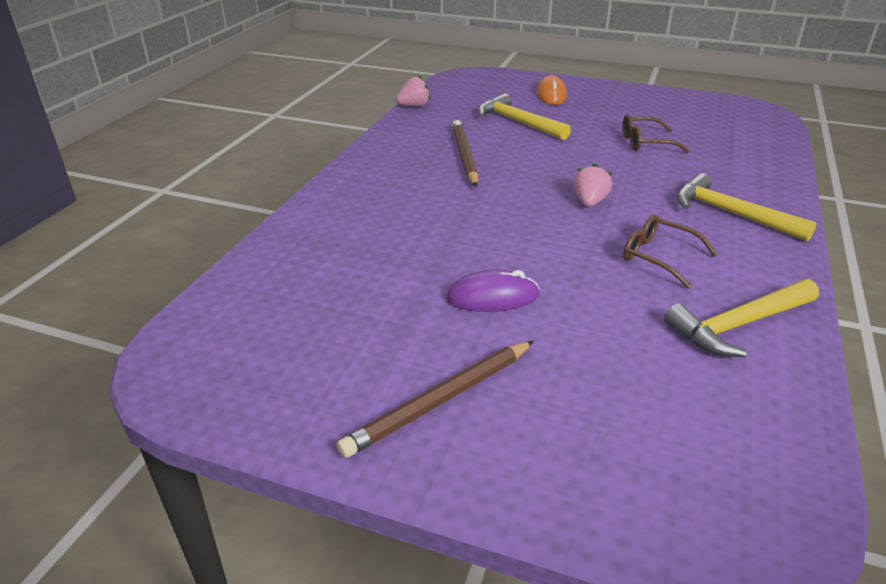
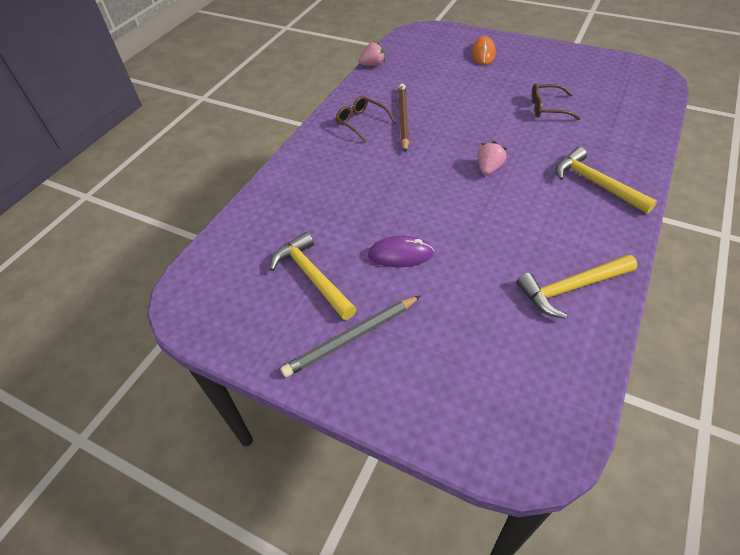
camera: 10 degrees right, 15 degrees up
(441, 400) = (352, 337): brown pencil -> grey pencil
(518, 122) = (450, 84): yellow hammer -> yellow hammer (312, 277)
(658, 257) = (528, 223): brown glasses -> brown glasses (361, 122)

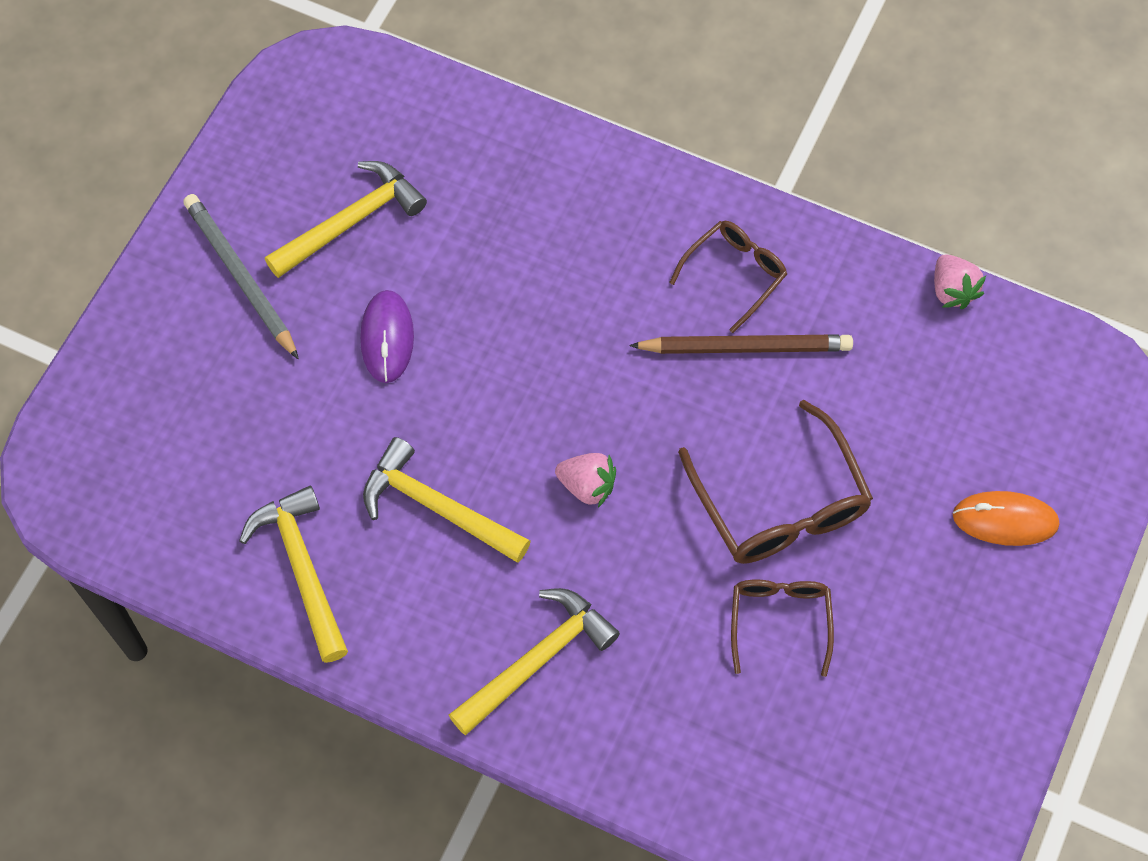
camera: 85 degrees right, 15 degrees up
(487, 108) = (780, 504): none -> brown glasses
(514, 226) = (437, 507): none -> yellow hammer

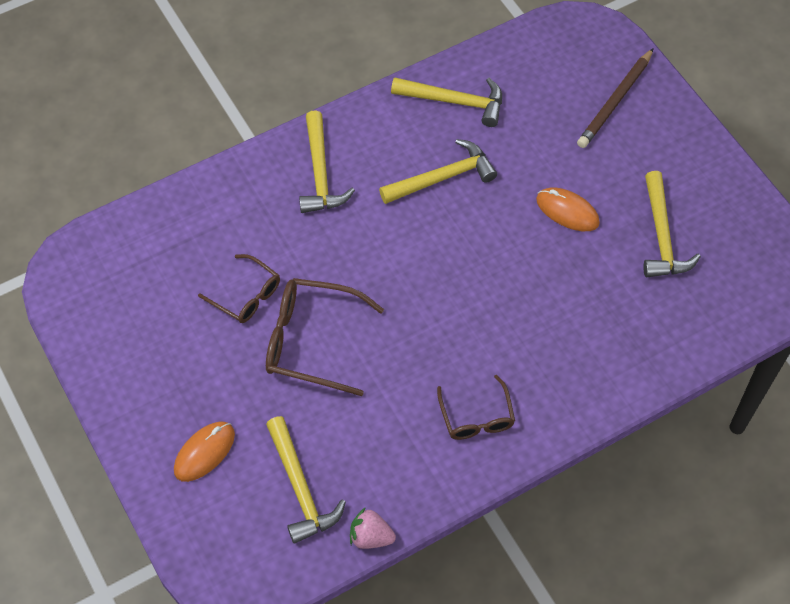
camera: 125 degrees right, 5 degrees down
(241, 277) = (660, 164): grey pencil -> none
(387, 338) = (567, 211): purple mouse -> orange mouse
(587, 486) = (399, 253): pink strawberry -> none
(745, 347) = (422, 389): brown pencil -> brown pencil (615, 101)
(959, 393) = (301, 488): none -> yellow hammer

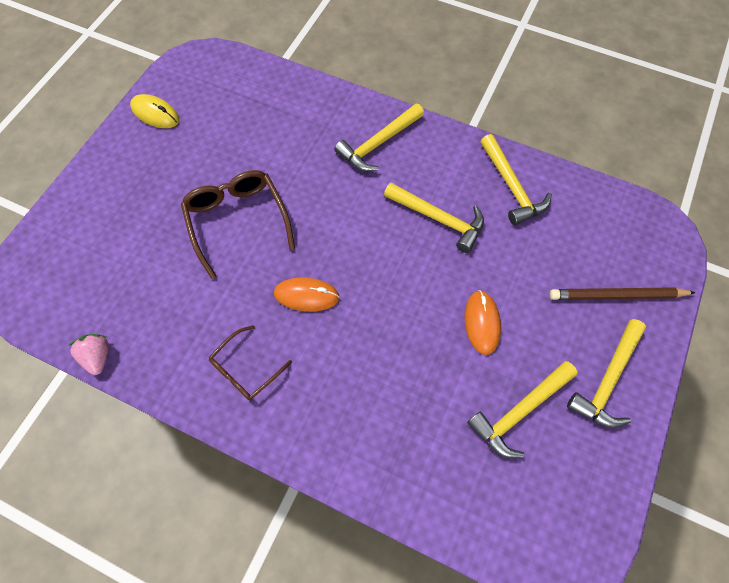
camera: 55 degrees right, 5 degrees up
(109, 347) = (155, 113): none -> yellow mouse
(204, 452) = (108, 212): orange mouse -> orange mouse (306, 295)
(246, 296) = (246, 162): brown glasses -> none
(301, 488) = (113, 286): yellow hammer -> yellow hammer (608, 380)

